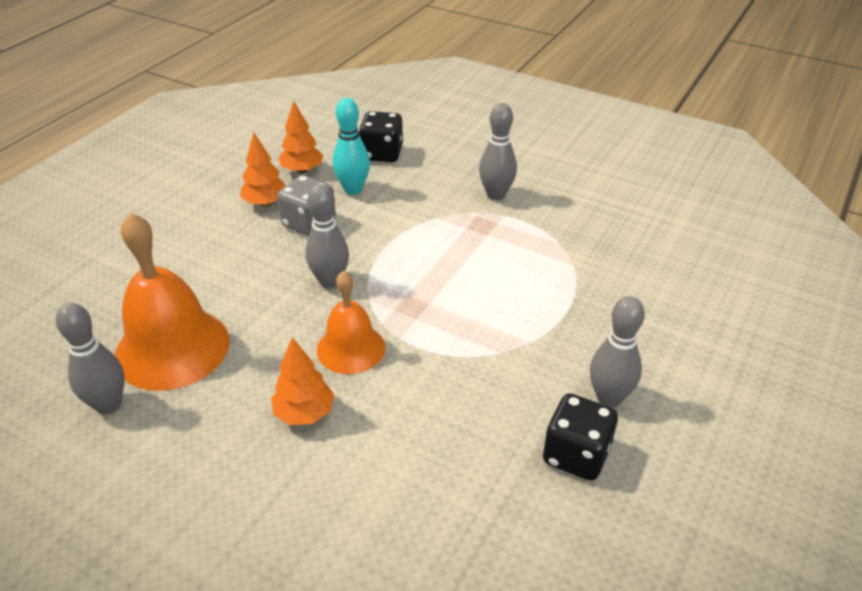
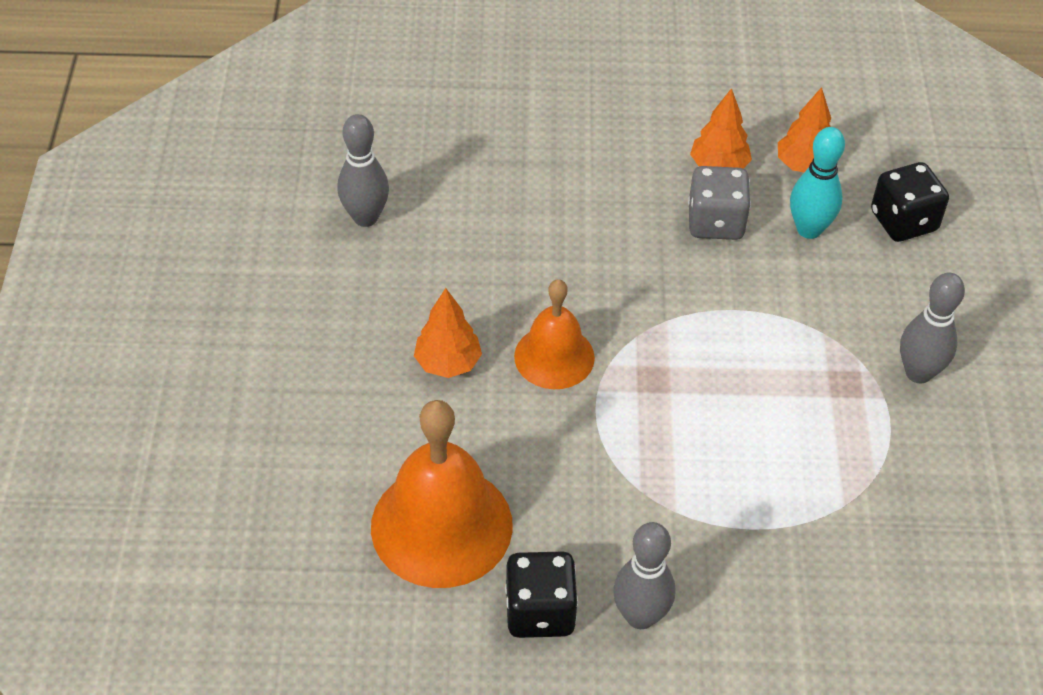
camera: 60 degrees right, 10 degrees up
(172, 348) = (458, 219): orange bell -> orange bell (441, 525)
(330, 281) = (637, 290): grey bowling pin -> none

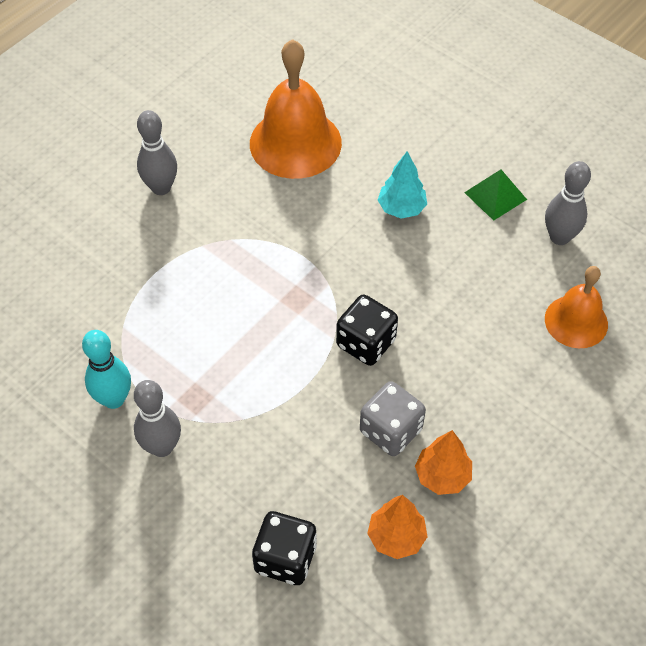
camera: 130 degrees right, 5 degrees up
(354, 294) = (495, 196): none -> green pyramid
(448, 363) = (401, 208): orange tree -> turquoise tree
(540, 611) = (206, 151): black dice -> black dice (366, 343)
(554, 357) = (359, 261): orange bell -> orange bell (576, 321)
(809, 229) = (333, 486): turquoise bowling pin -> turquoise bowling pin (114, 399)

